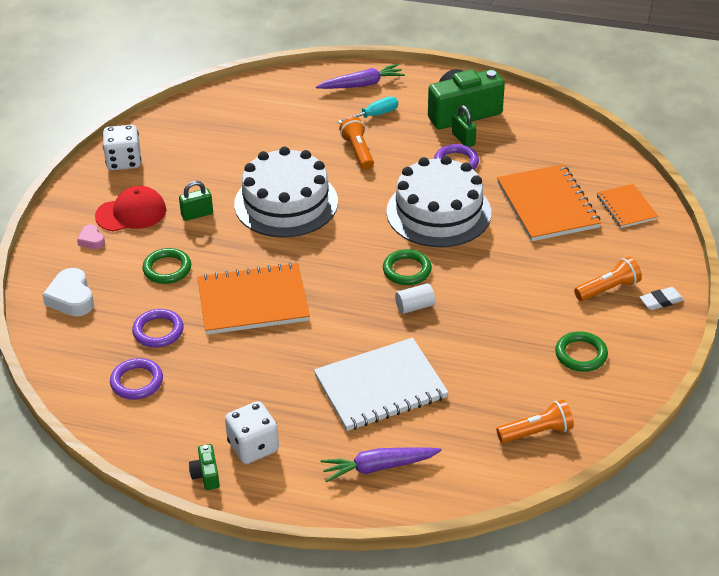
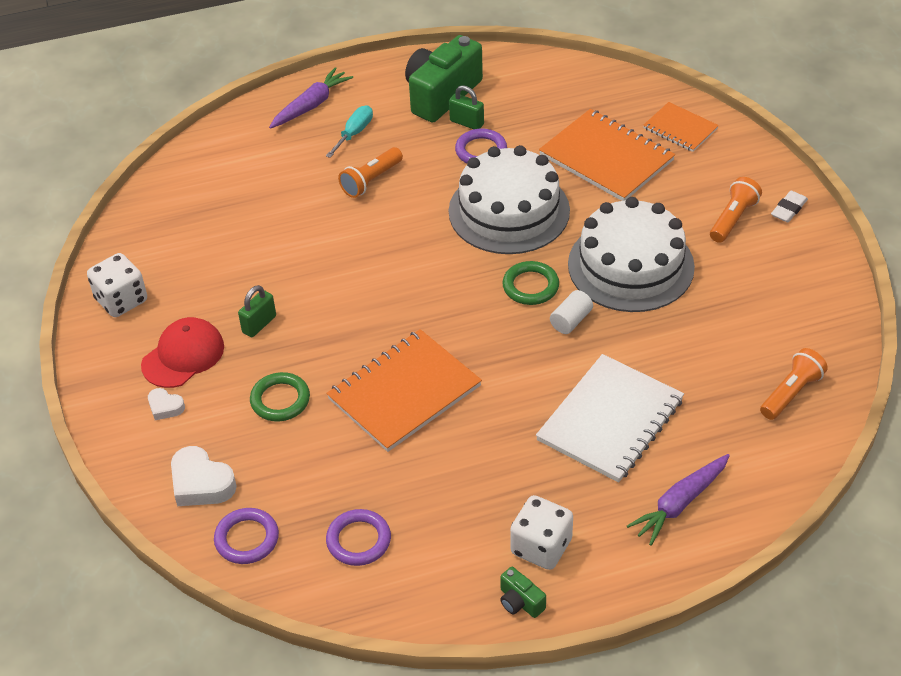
camera: 30 degrees left, 5 degrees up
(91, 240) = (165, 407): pink heart -> white heart
(158, 331) = (332, 473): purple ring -> purple ring (247, 539)
(286, 203) = (344, 269): white cake -> white cake (630, 265)
(358, 151) = (371, 180): orange flashlight -> orange flashlight turned 90 degrees counterclockwise
(581, 354) = (764, 296): green ring -> none

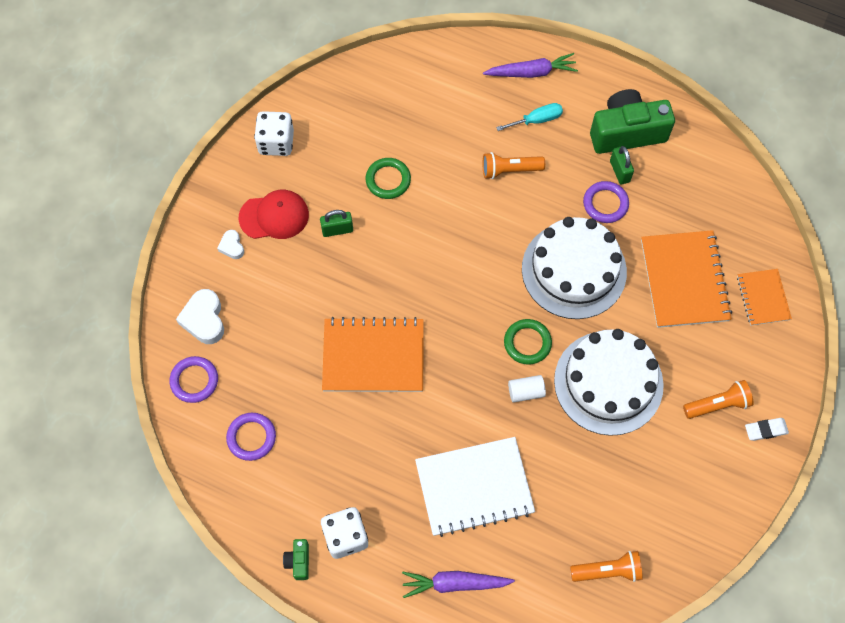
camera: 40 degrees right, 20 degrees up
(280, 400) = (298, 298): green ring -> green ring (388, 180)

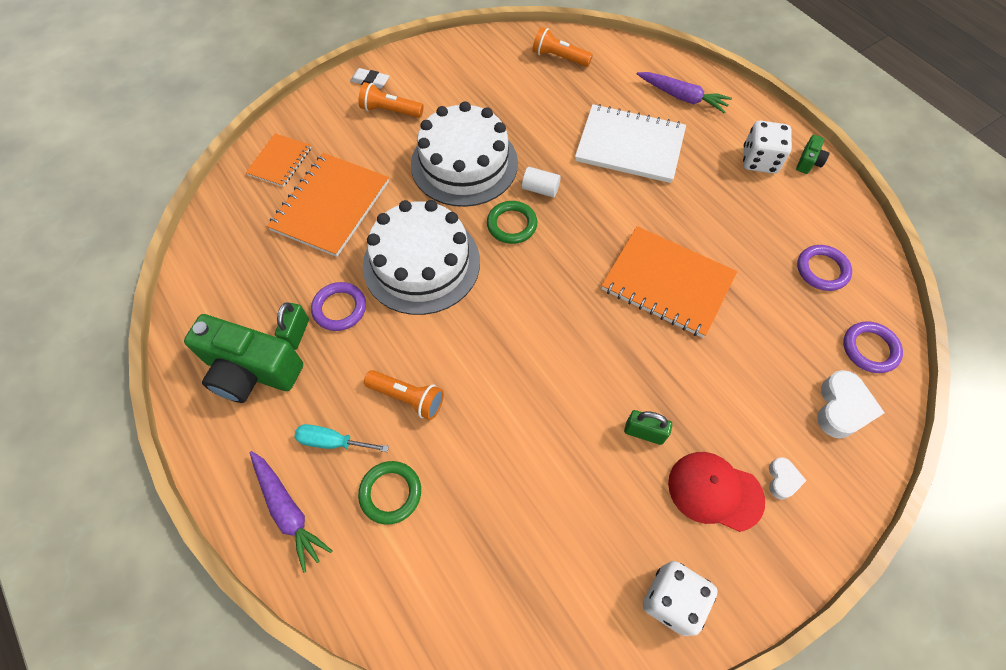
camera: 150 degrees left, 5 degrees down
(388, 180) = (552, 462): green ring -> green ring (390, 493)
(531, 72) = (288, 511): purple carrot -> purple carrot turned 150 degrees counterclockwise

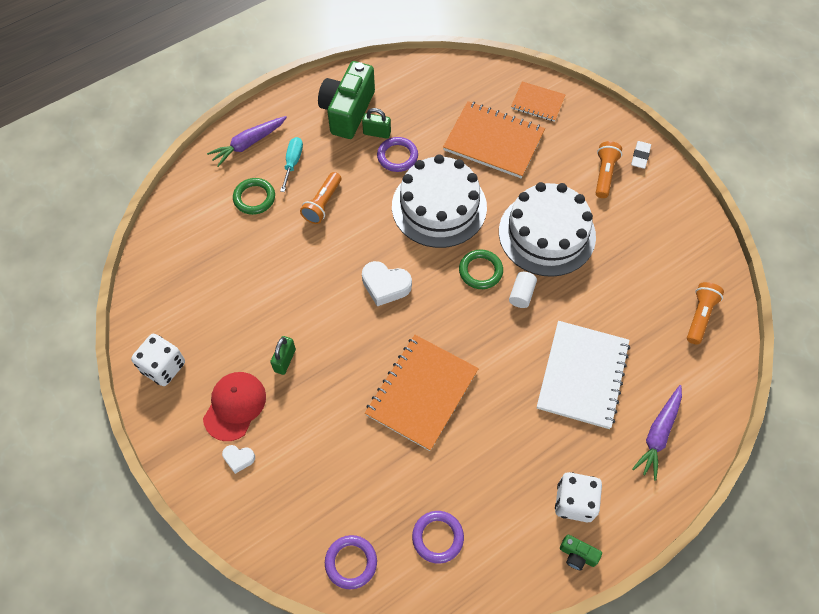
camera: 90 degrees right, 0 degrees up
(842, 408) = (295, 522): white heart -> white heart (385, 285)

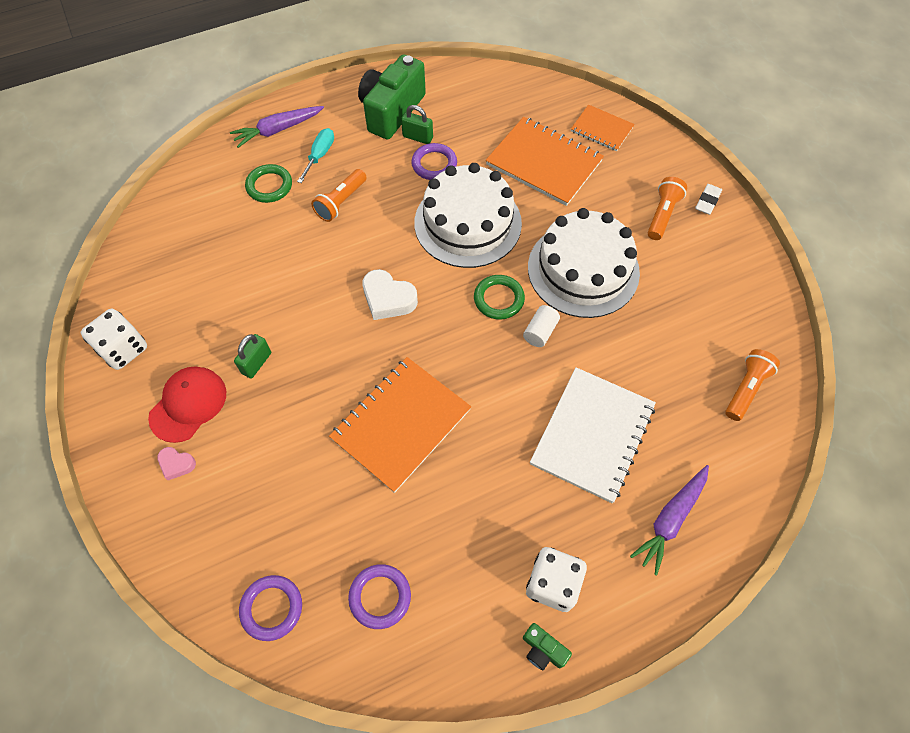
camera: 10 degrees right, 0 degrees up
(238, 459) = (177, 464): white heart -> pink heart

